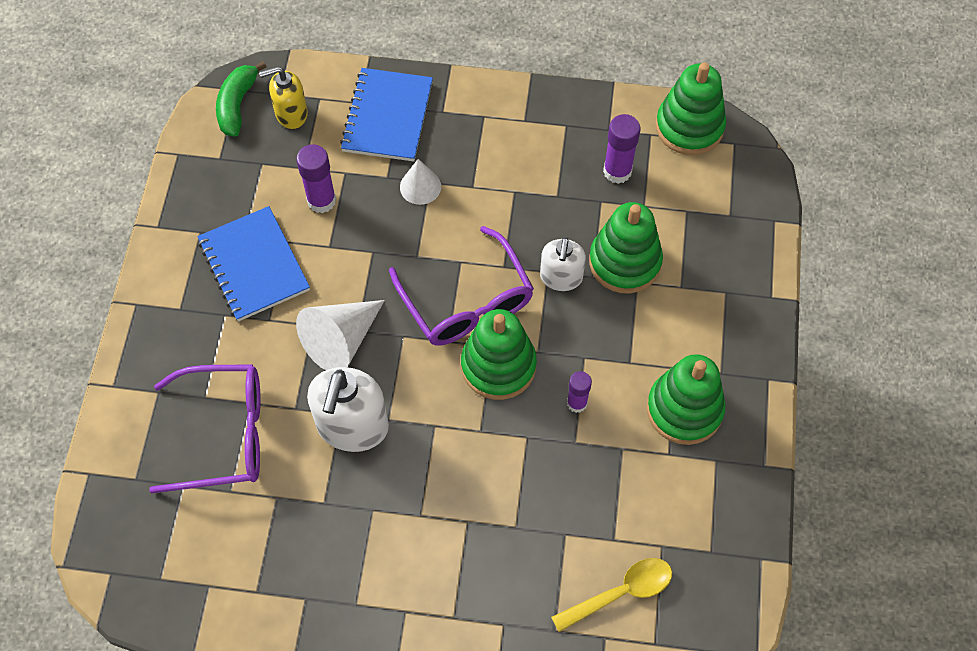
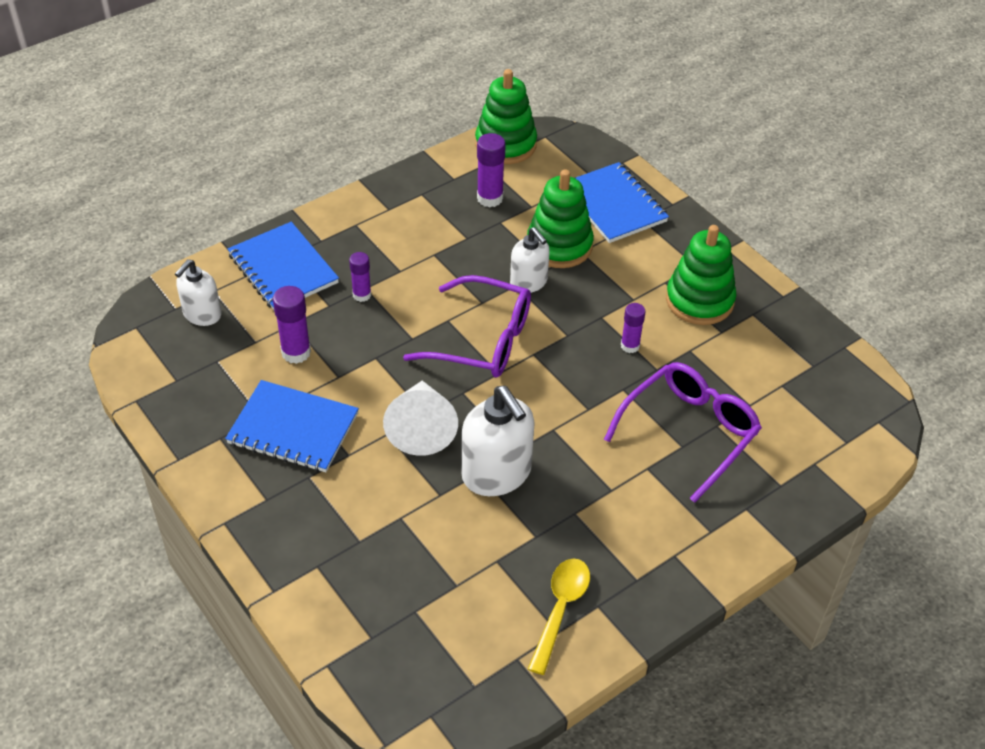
camera: 45 degrees left, 15 degrees down
(224, 434) = (406, 552): purple glasses -> purple glasses (689, 432)
(237, 105) = (149, 336): green banana -> none
(291, 114) = (202, 314): yellow soap dispenser -> white soap dispenser
(420, 186) = (362, 295): white cone -> purple glue stick
(498, 366) = (552, 362): green stacking toy -> none
(620, 592) = (791, 430): yellow spoon -> yellow spoon (560, 609)
(716, 258) = (613, 205): none -> blue notebook

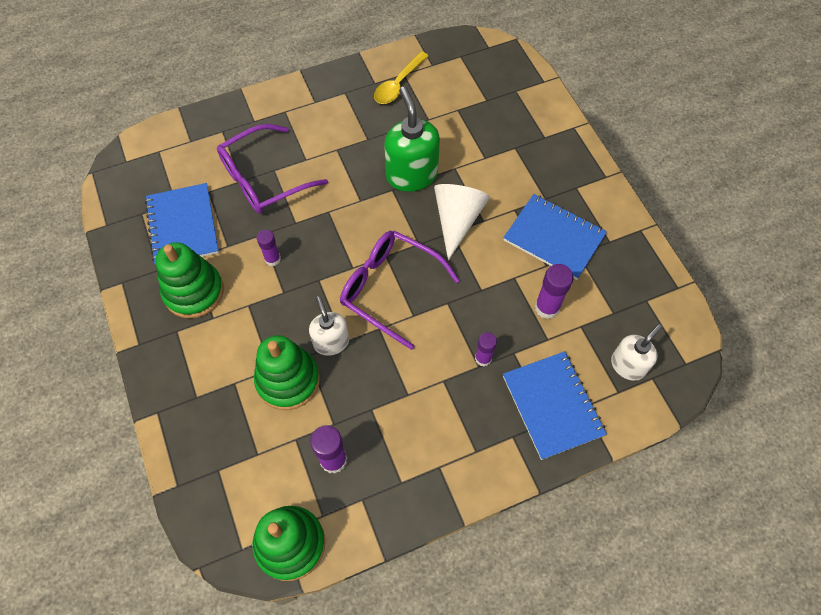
camera: 165 degrees left, 15 degrees up
(497, 474) = (411, 175): white soap dispenser -> green soap dispenser
(613, 205) = (215, 422): blue notebook -> blue notebook (183, 226)

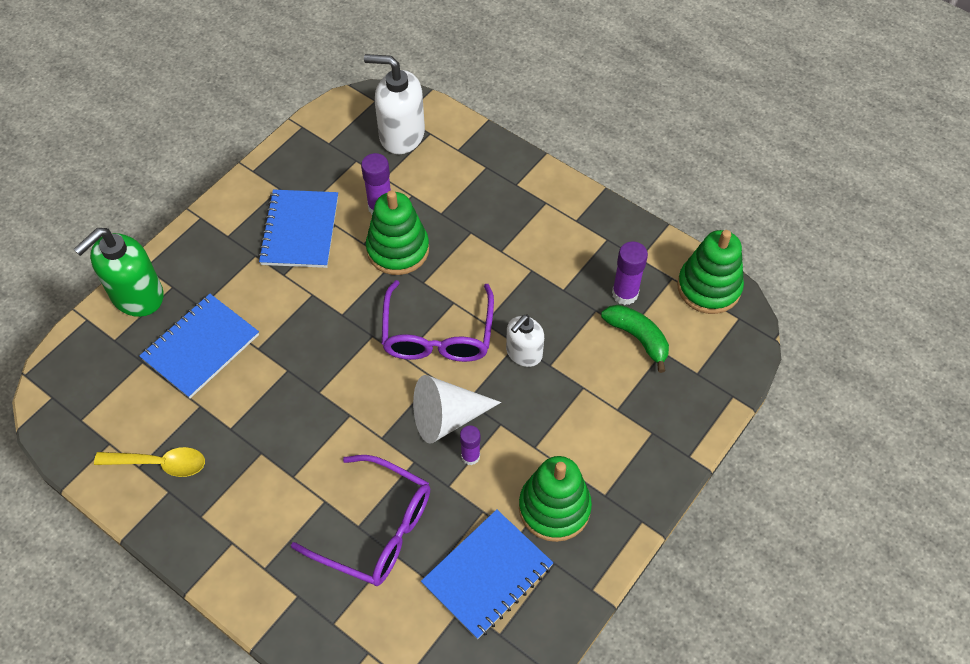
camera: 120 degrees left, 5 degrees down
(283, 441) = (637, 338): none -> green banana
(288, 380) = (583, 367): green stacking toy -> green stacking toy (398, 249)
(411, 175) = (289, 383): green soap dispenser -> green soap dispenser (137, 296)
(457, 220) = (325, 316): white cone -> white cone (447, 417)
(483, 358) = (461, 232): purple glue stick -> none
(552, 405) = (471, 169): blue notebook -> blue notebook (201, 347)
(628, 365) = (401, 135): white soap dispenser -> white soap dispenser, size x1.61

